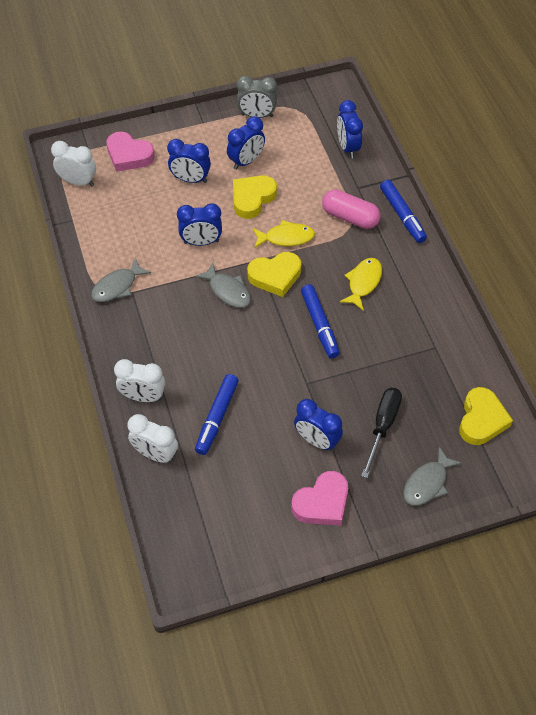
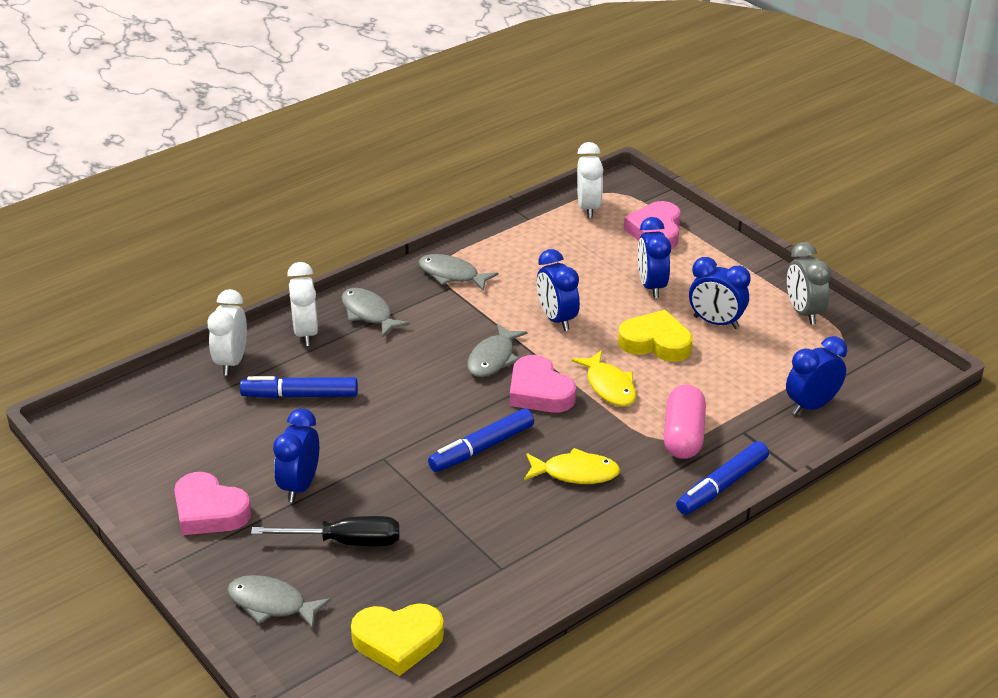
camera: 70 degrees right, 20 degrees down
(138, 350) = (368, 313): none -> grey fish
(275, 276) = (539, 392): yellow heart -> pink heart

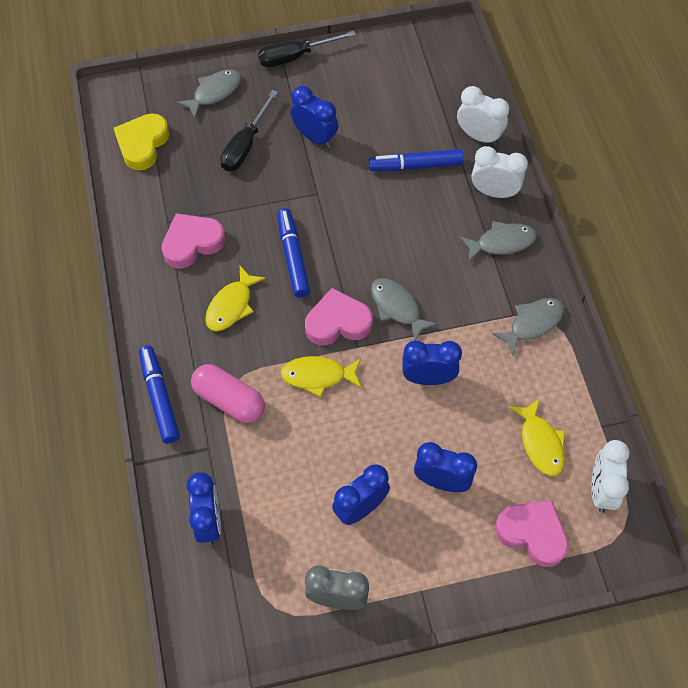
camera: 115 degrees right, 25 degrees up
(170, 547) = (295, 56): none -> black screwdriver
(209, 511) = (318, 83): pink heart -> pink heart (192, 243)
(300, 395) = (415, 166): blue marker -> blue marker turned 120 degrees counterclockwise
(571, 245) = (540, 443): none -> yellow fish
(588, 208) = (601, 490): white clock -> white clock turned 75 degrees clockwise
(655, 342) = (356, 441): yellow heart -> none

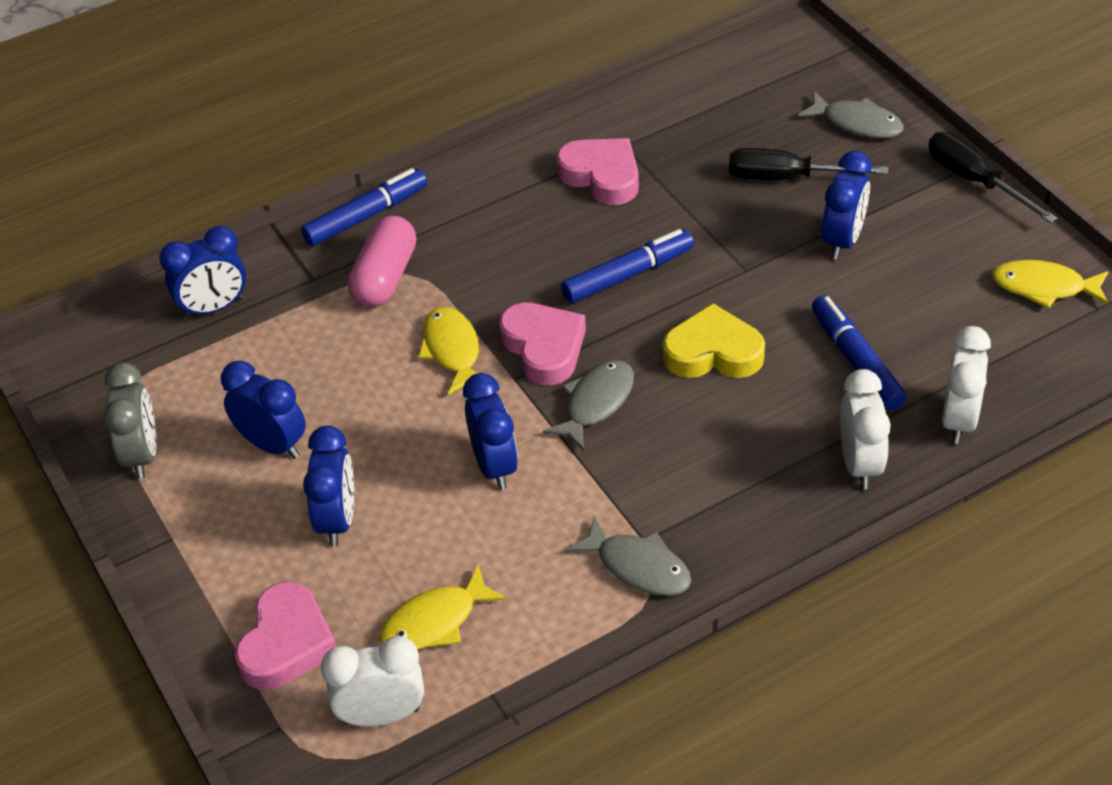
camera: 75 degrees right, 15 degrees down
(142, 144) = (731, 87): yellow heart -> yellow heart (713, 352)
(231, 305) = (524, 239): yellow fish -> yellow fish (1043, 287)
(502, 242) = (769, 495): grey fish -> none

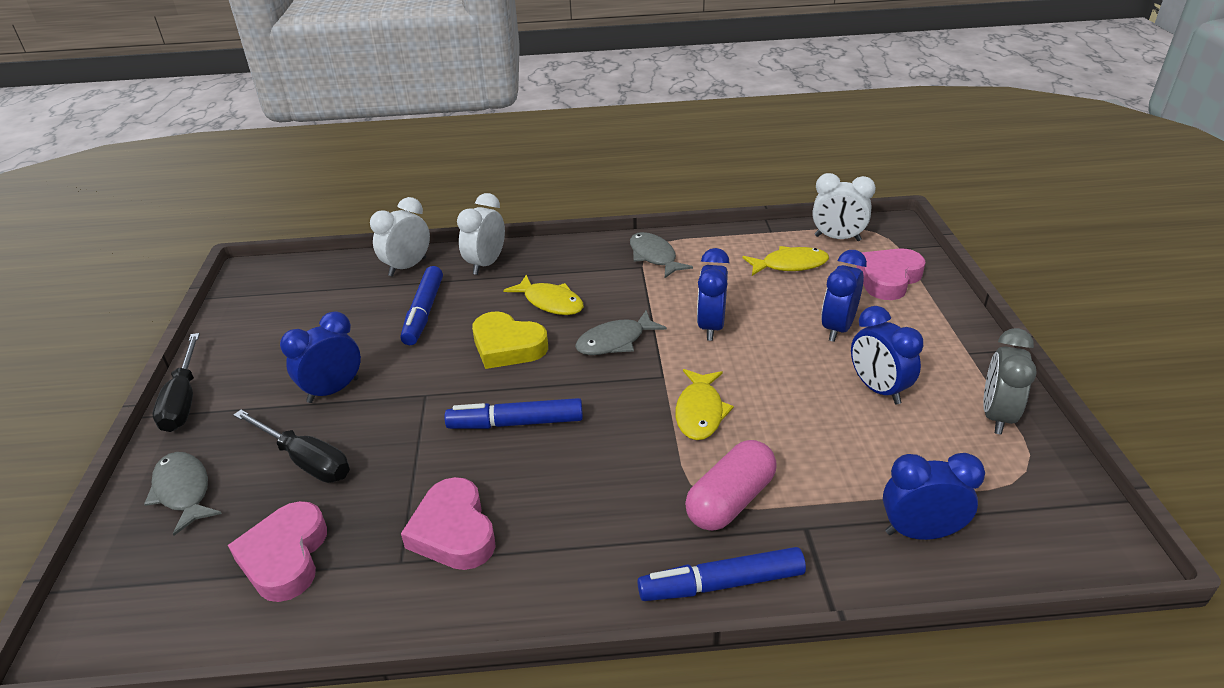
camera: 155 degrees left, 10 degrees down
(544, 348) = (625, 390): pink heart -> pink heart (285, 557)
(1043, 287) = (259, 315): yellow fish -> yellow fish (550, 302)

